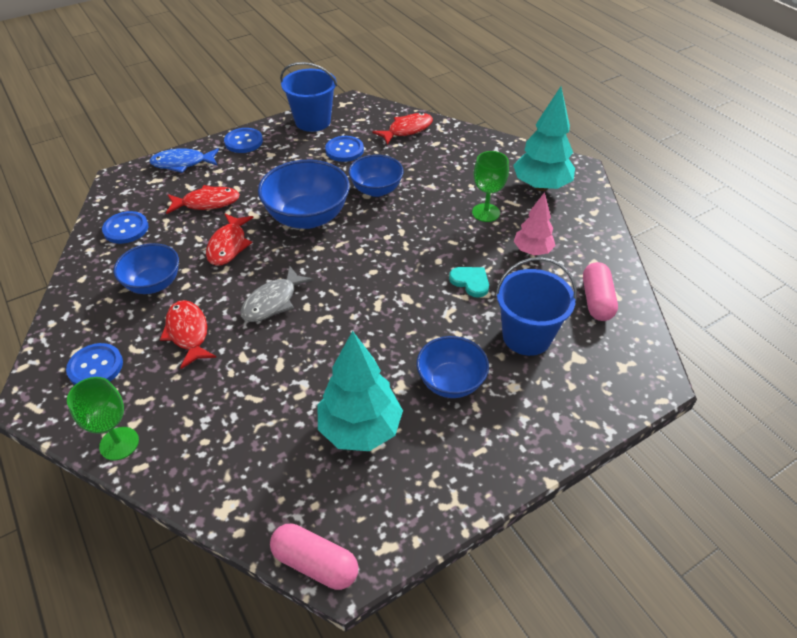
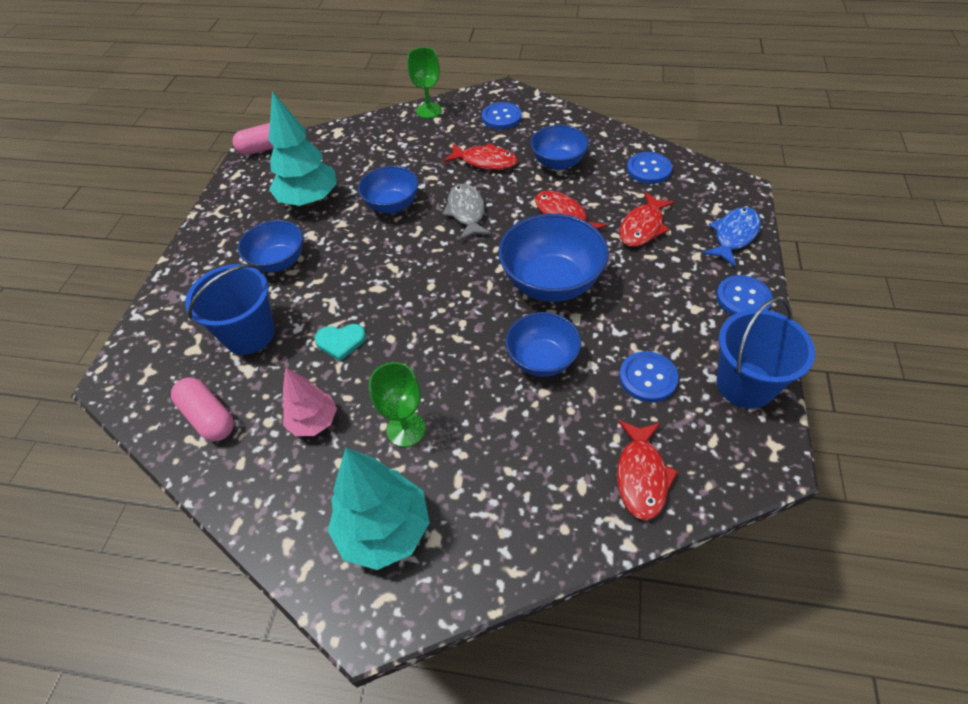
camera: 135 degrees right, 5 degrees up
(308, 357) = (392, 205): none -> blue bowl

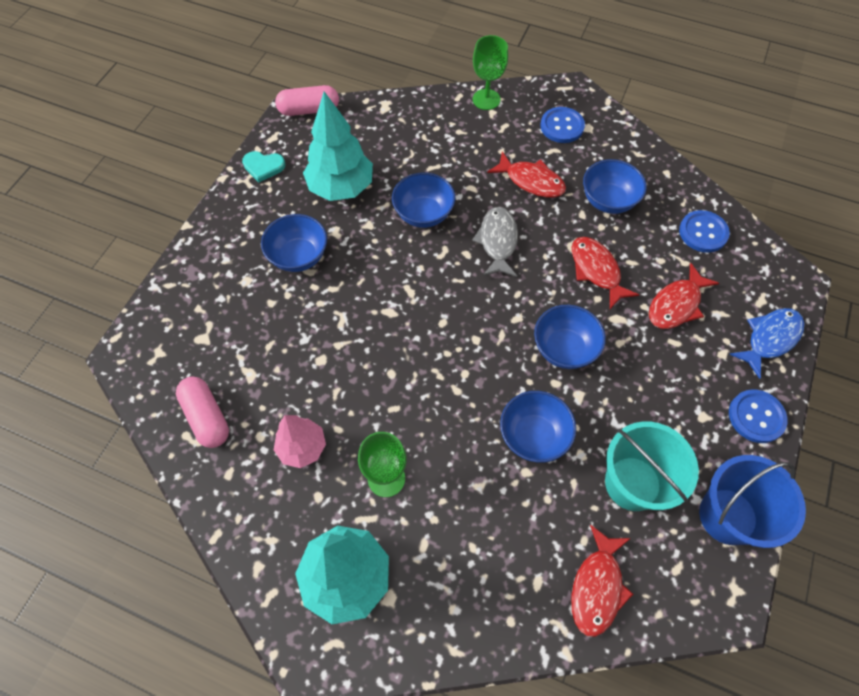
camera: 10 degrees right, 10 degrees up
(249, 334) = (257, 334): blue bucket -> none
(340, 342) = (343, 365): turquoise heart -> turquoise heart (263, 166)
(551, 282) = (564, 348): blue bowl -> blue bowl, size x0.64
(648, 378) = (632, 483): blue button -> turquoise bucket

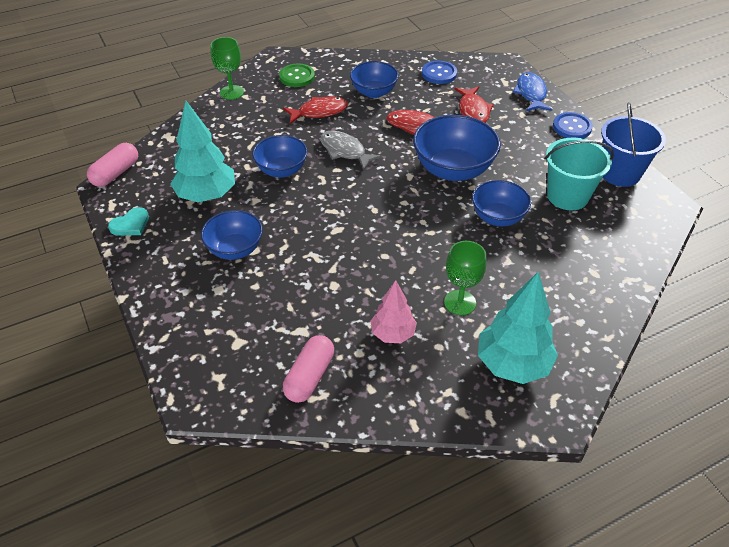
camera: 50 degrees left, 15 degrees down
(206, 417) = (309, 376): pink capsule -> pink capsule turned 75 degrees counterclockwise
(562, 126) = (297, 77): blue button -> green button
(564, 348) = (453, 169): blue bowl -> blue bowl, size x1.56
(597, 587) = (618, 249): red fish -> none

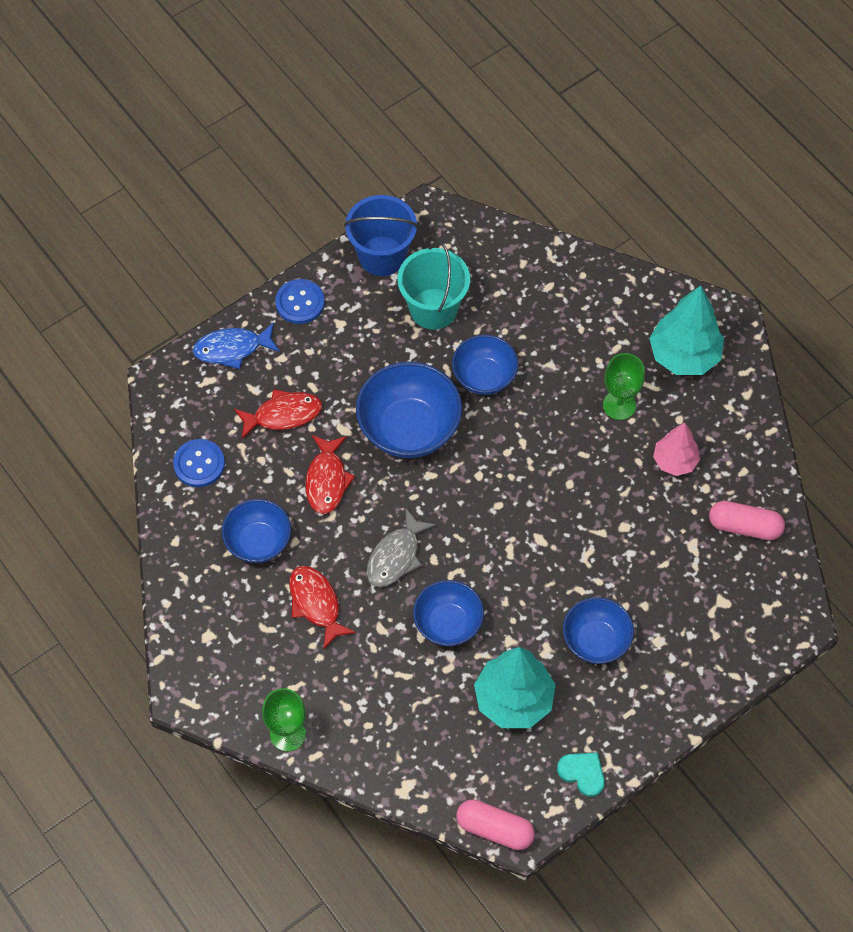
camera: 100 degrees left, 15 degrees up
(297, 77) = (234, 653): green button -> none

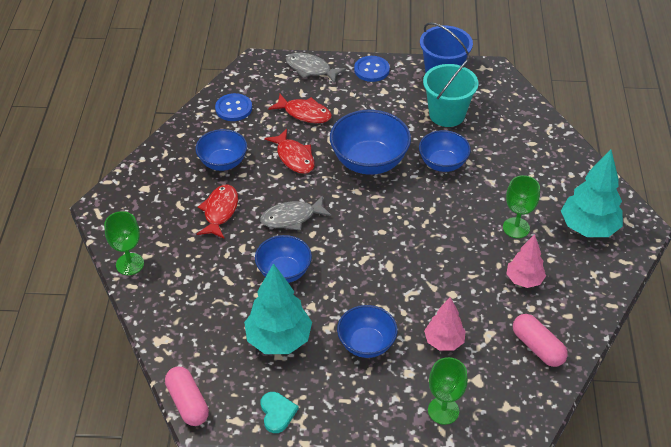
camera: 40 degrees right, 15 degrees down
(232, 349) = (311, 69): blue fish -> grey fish
(327, 480) = (294, 157): red fish -> red fish turned 75 degrees counterclockwise
(661, 584) = (444, 341): none -> pink tree
(720, 655) = (443, 410): none -> green goblet

